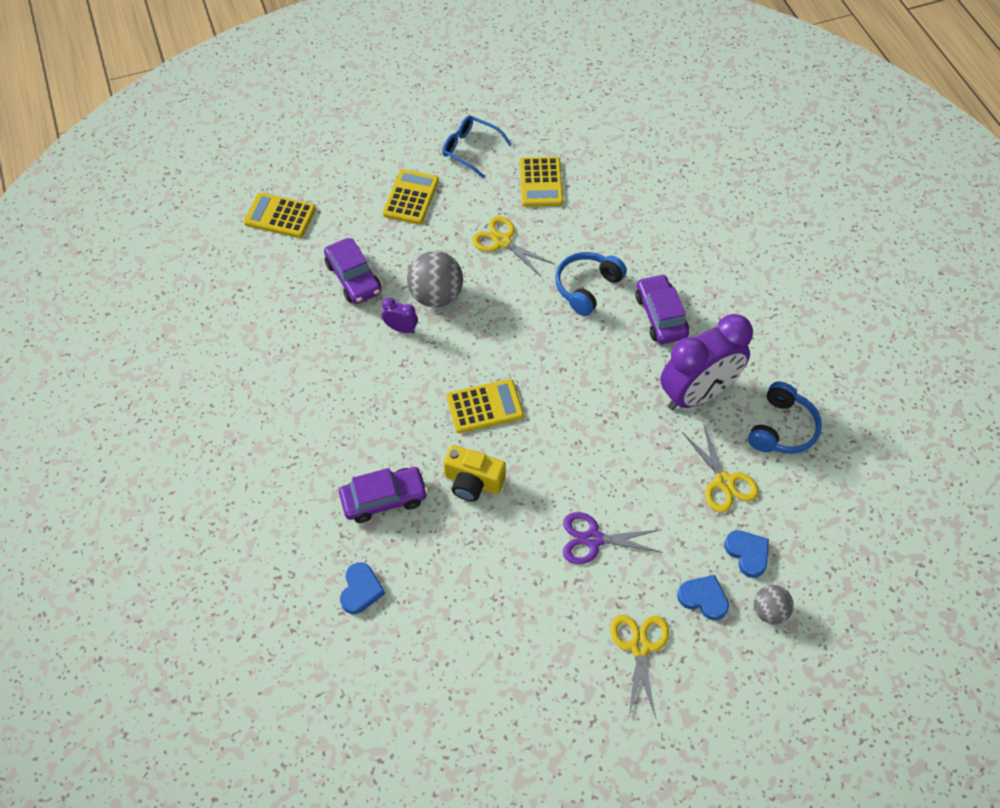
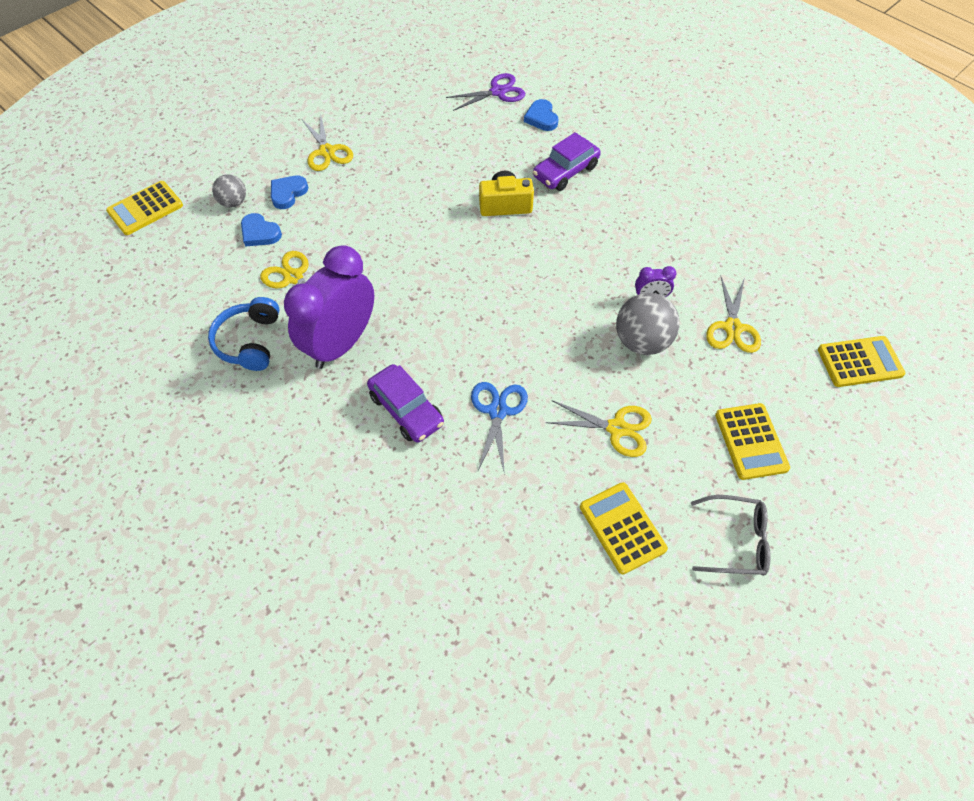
camera: 155 degrees right, 0 degrees up
(353, 278) = (732, 328): purple car -> yellow scissors
(470, 149) = (735, 540): blue glasses -> grey glasses
(484, 406) = (531, 261): yellow calculator -> yellow calculator (145, 209)
(587, 287) = (498, 411): blue headphones -> blue scissors
(593, 539) = (389, 201): purple scissors -> purple scissors (498, 92)
(703, 598) = (288, 193): blue heart -> blue heart turned 120 degrees clockwise

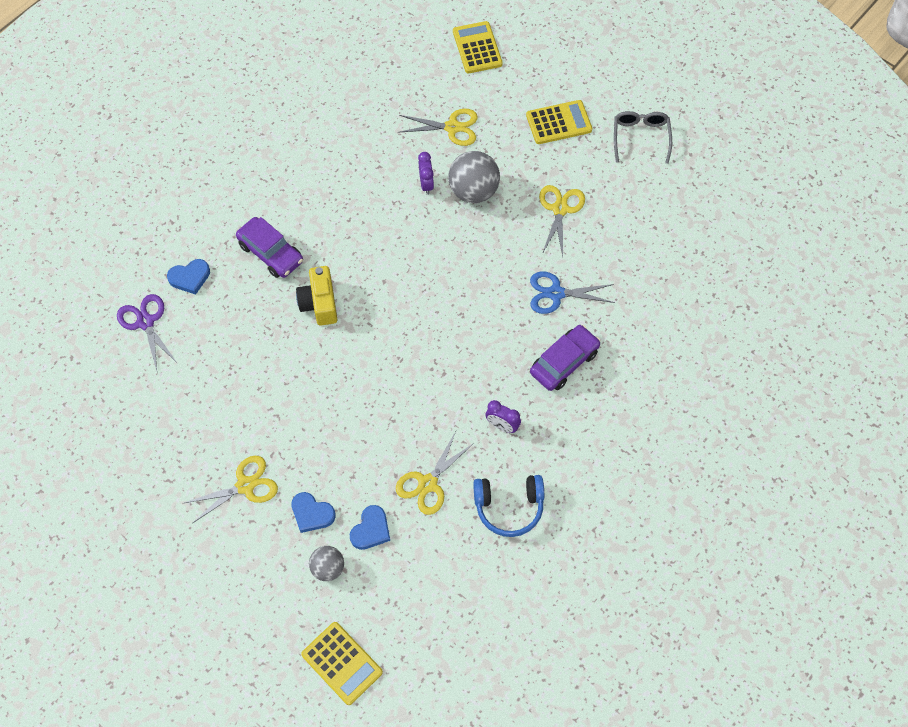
camera: 95 degrees left, 5 degrees up
(341, 343) = (502, 426): purple clock -> purple clock, size x0.41
(622, 528) = (643, 206): yellow calculator -> none

